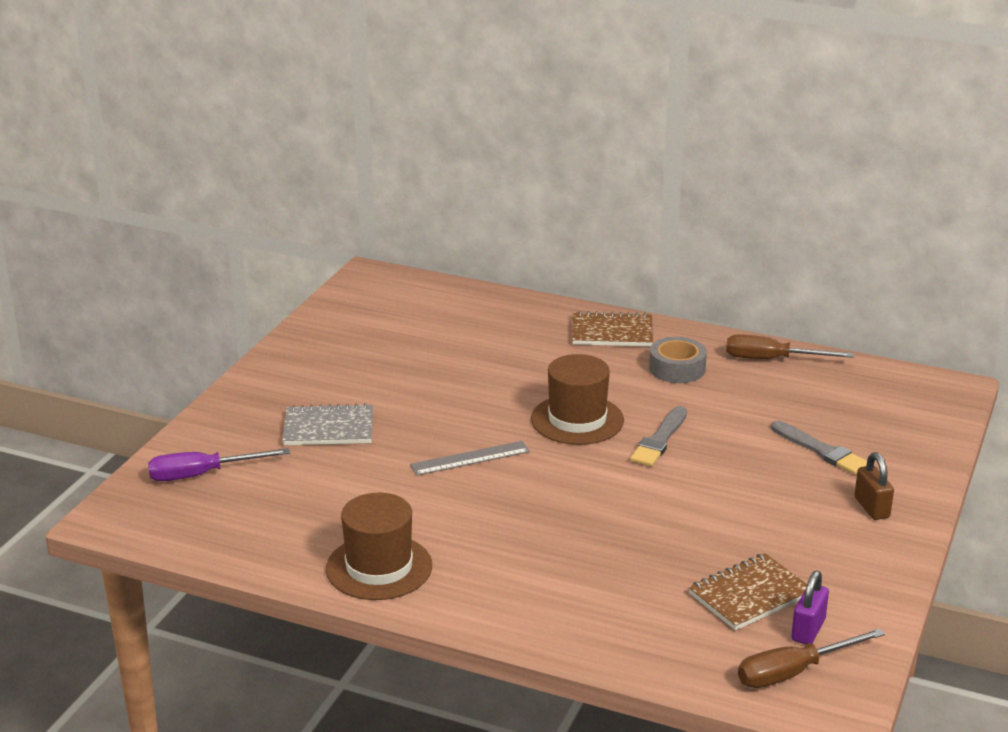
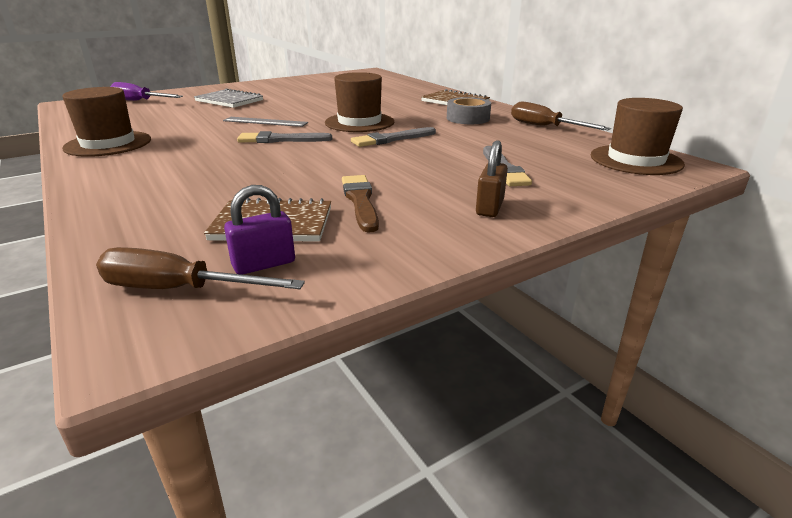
camera: 35 degrees right, 0 degrees up
(551, 485) = (280, 140): none -> grey brush
(771, 541) = (360, 201): none -> brown brush
(905, 394) = (635, 160): none -> brown hat

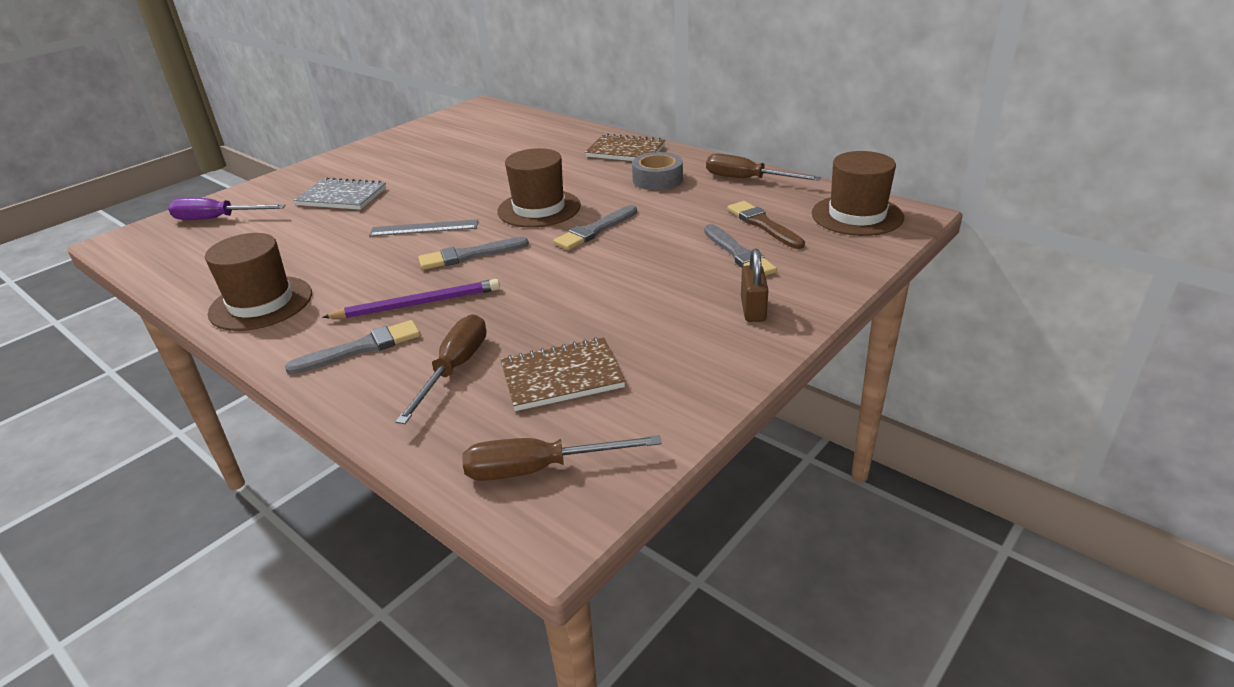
camera: 15 degrees left, 5 degrees up
(140, 178) = (361, 348): none -> grey brush
(192, 203) = (454, 369): none -> brown screwdriver
(212, 160) = (418, 304): none -> purple pencil
(264, 264) = (592, 424): purple padlock -> none
(360, 201) = (625, 328): brown brush -> brown brush (763, 224)

